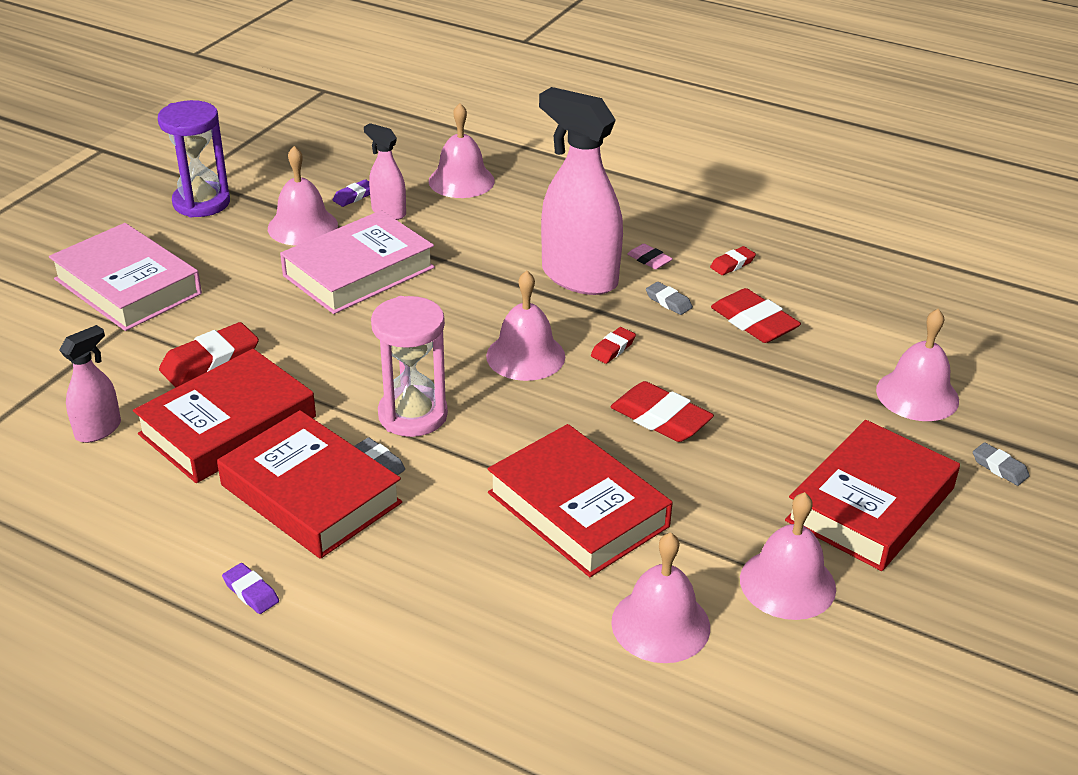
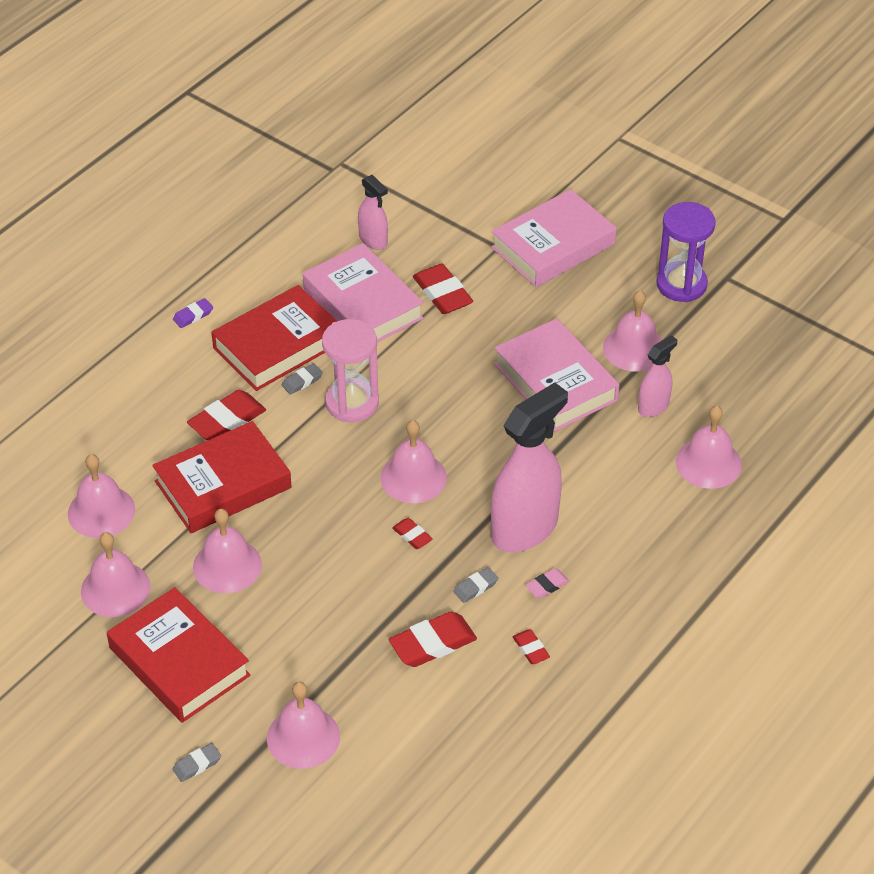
camera: 100 degrees right, 10 degrees up
(228, 426) = (362, 304): red book -> pink book
(354, 196) = (684, 384): purple eraser -> none
(660, 418) = (313, 551): red eraser -> red eraser (227, 421)
(709, 486) = (227, 565): none -> pink bell

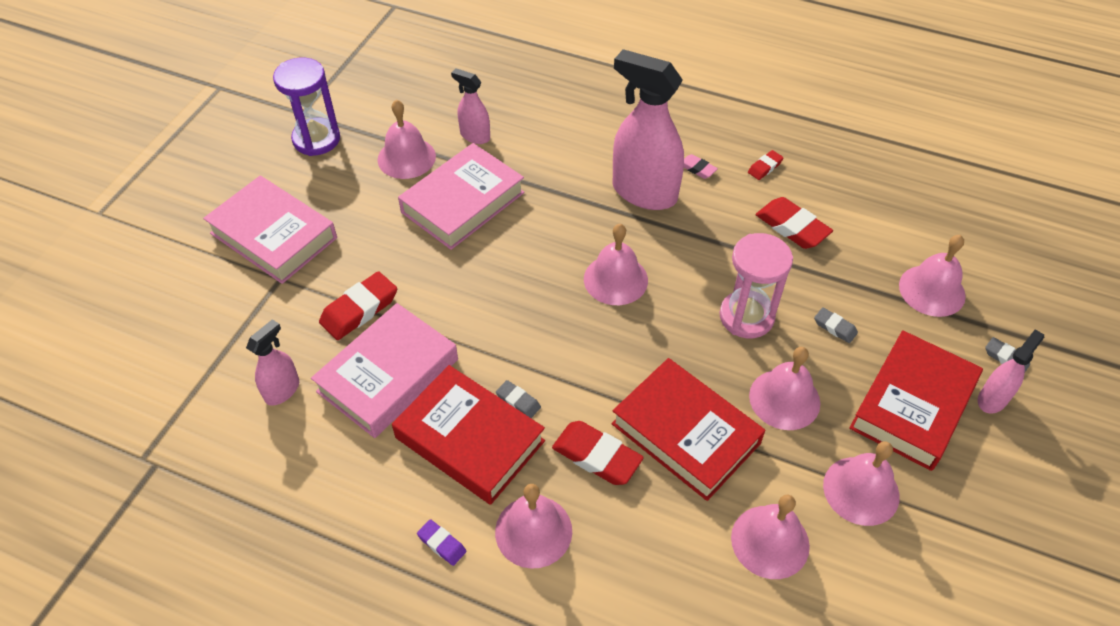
camera: 105 degrees left, 5 degrees up
(158, 730) = (992, 399): none -> pink spray bottle
(352, 403) = (536, 350): pink hourglass -> pink hourglass (746, 316)
(412, 536) = (684, 265): red eraser -> none
(475, 587) = (720, 212): grey eraser -> grey eraser (835, 327)
(708, 463) = (529, 97): pink bell -> pink bell (533, 531)

